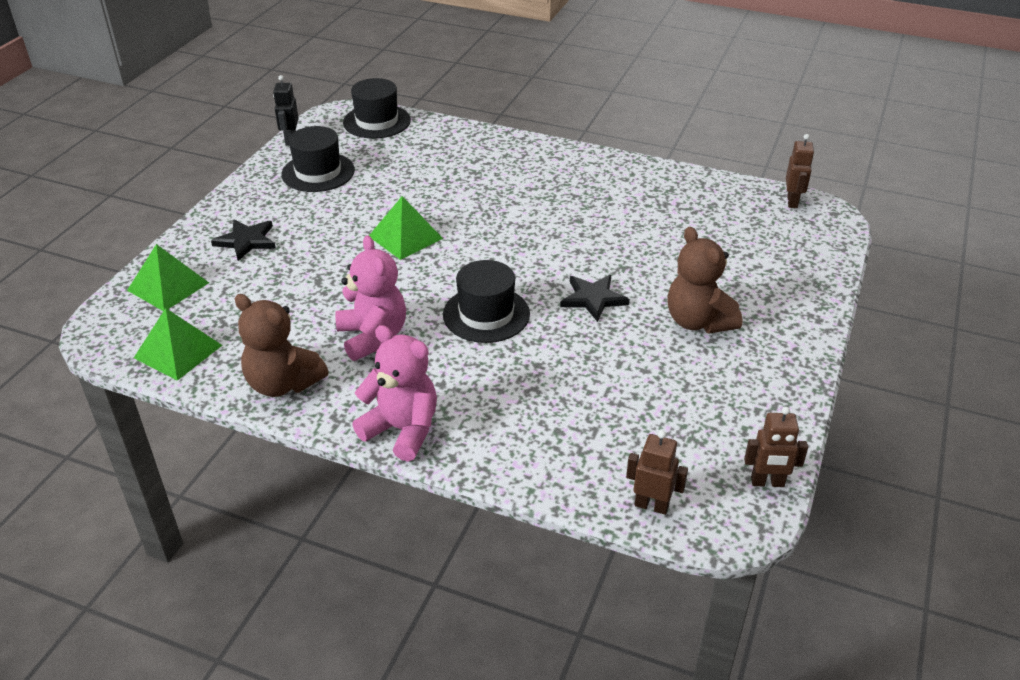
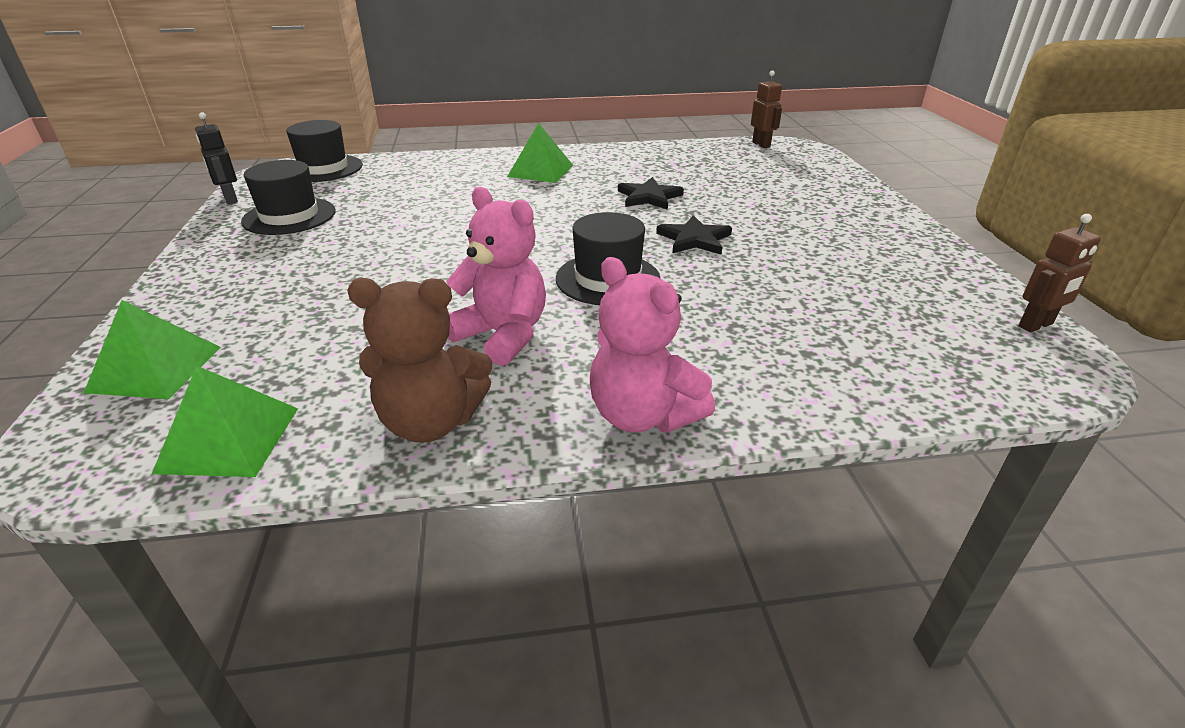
camera: 30 degrees left, 5 degrees down
(246, 241) = (244, 293): black star -> black star (649, 197)
(402, 430) = (642, 415): pink teddy bear -> pink teddy bear turned 135 degrees counterclockwise
(405, 237) = (447, 242): green pyramid -> green pyramid (540, 170)
(651, 505) = (983, 384): brown robot -> none
(698, 321) = (803, 230): brown teddy bear -> none

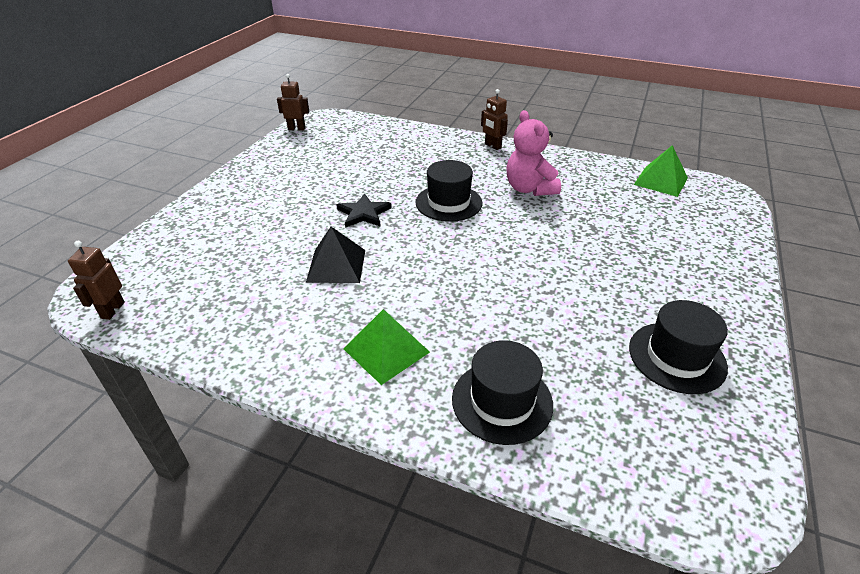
camera: 150 degrees left, 5 degrees up
(155, 368) = (715, 222): green pyramid -> none
(230, 199) = (763, 427): black robot -> none
(323, 168) = (656, 479): black hat -> black hat (502, 401)
(431, 422) = (576, 165): brown teddy bear -> none
(642, 415) = (492, 146): pink teddy bear -> brown robot
(649, 197) = (336, 265): black star -> black pyramid

